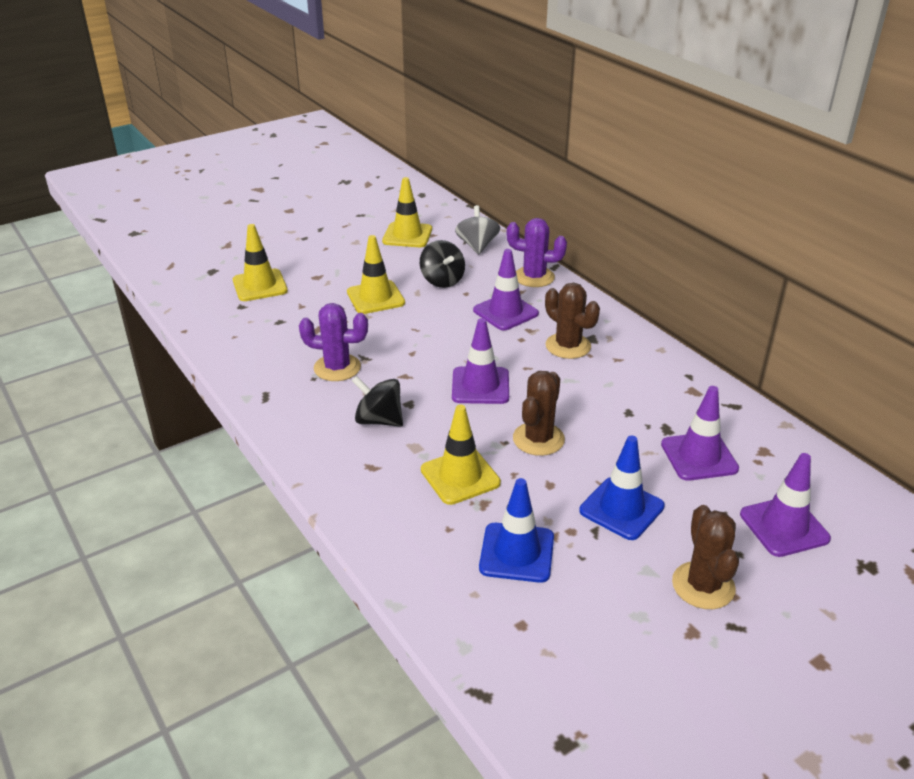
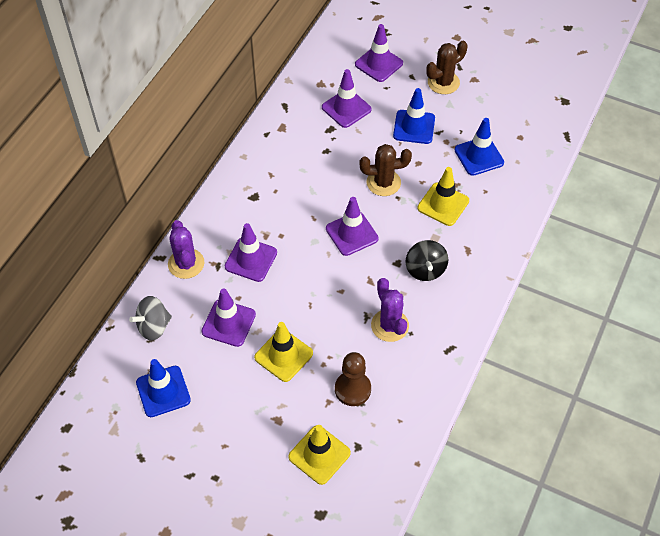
camera: 120 degrees left, 20 degrees up
(296, 322) = (352, 389): none -> brown pawn
(407, 235) = (163, 391): yellow traffic cone -> blue traffic cone
(442, 280) = (228, 323): black spinning top -> purple traffic cone
(568, 346) = (272, 206): brown cactus -> none

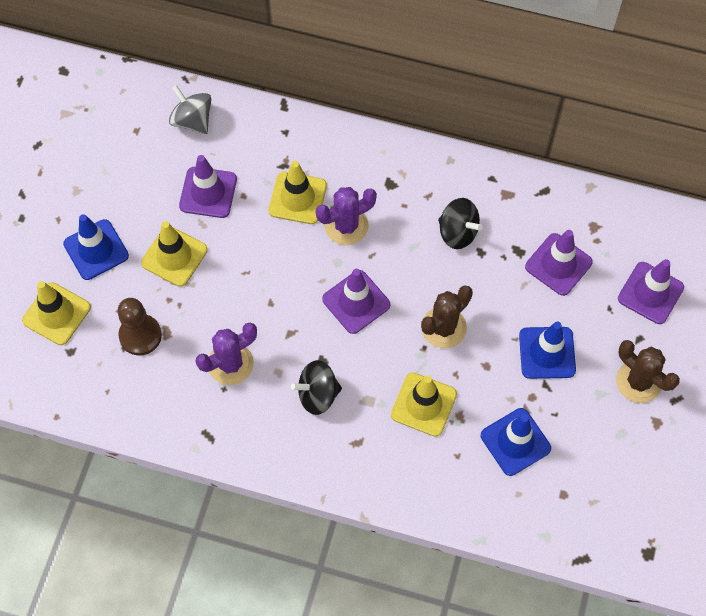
camera: 80 degrees right, 10 degrees up
(163, 391) = (114, 147): blue traffic cone -> blue traffic cone (96, 250)
(186, 263) = (280, 133): purple cactus -> purple cactus (346, 226)
(251, 259) = (297, 198): purple traffic cone -> yellow traffic cone
(306, 161) = (457, 232): none -> black spinning top
(383, 183) = (443, 327): brown cactus -> brown cactus turned 60 degrees clockwise

